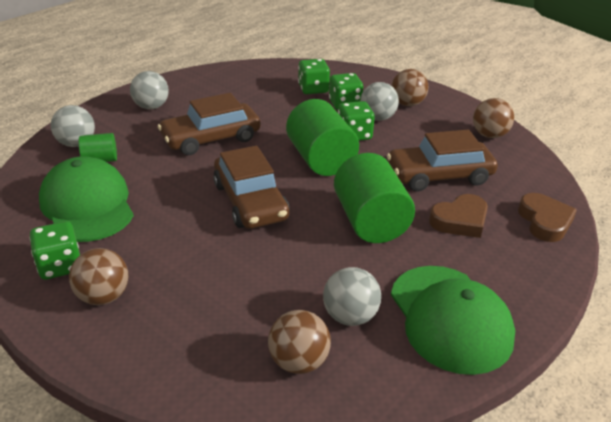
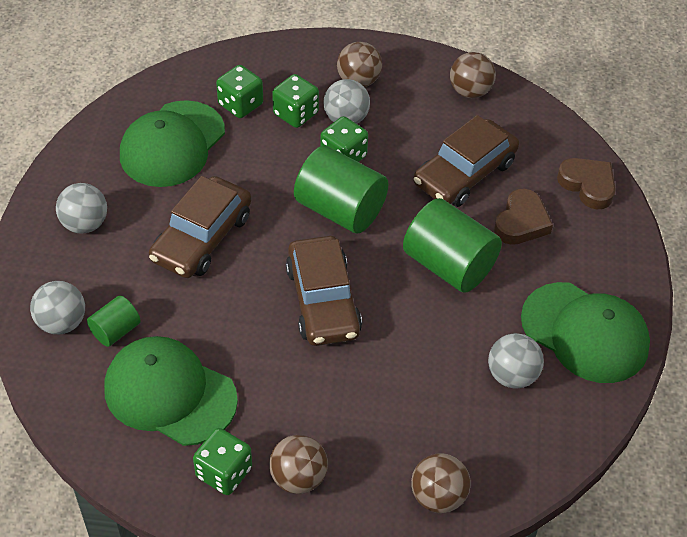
camera: 35 degrees left, 15 degrees up
(248, 92) = (172, 144): none -> green cap
(250, 201) = (322, 301): brown car -> brown car turned 45 degrees clockwise
(299, 361) = (509, 439): brown ball -> brown ball (438, 496)

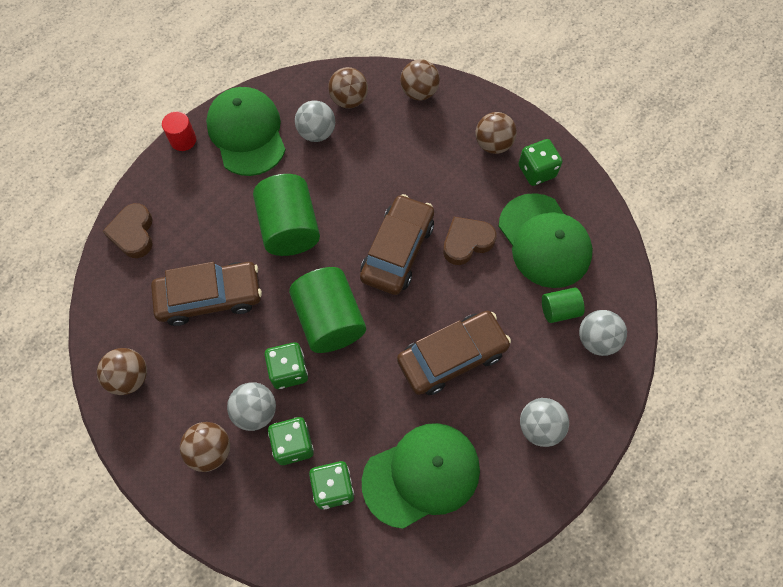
camera: 145 degrees left, 15 degrees up
(512, 436) = (349, 100): none -> brown ball
(521, 222) = (209, 232): brown heart -> brown heart (466, 242)
(640, 289) = (183, 140): none -> red cylinder

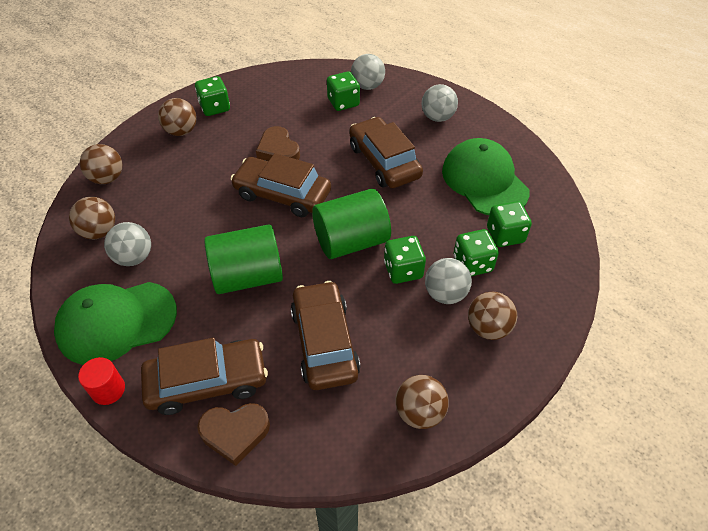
camera: 90 degrees left, 15 degrees down
(181, 208) = (207, 382): none -> brown car
(544, 241) = (282, 107): green cap -> none
(559, 310) = (343, 102): green cylinder -> green dice

